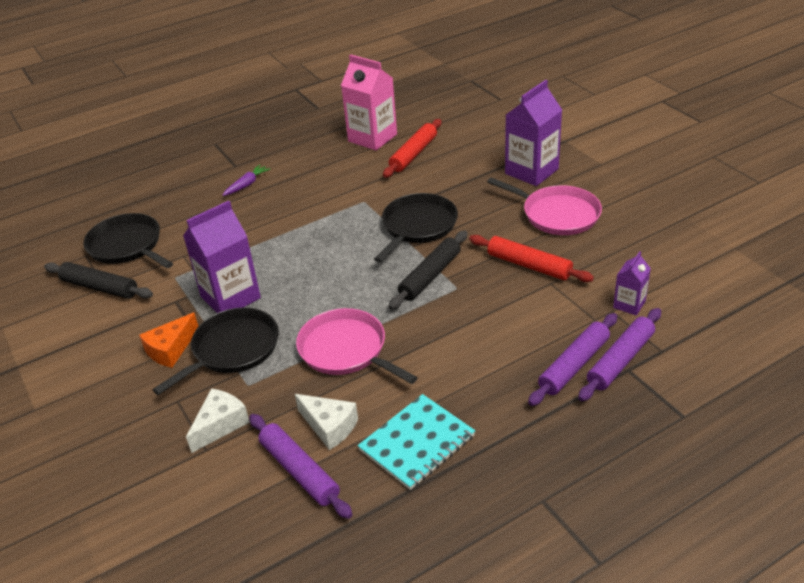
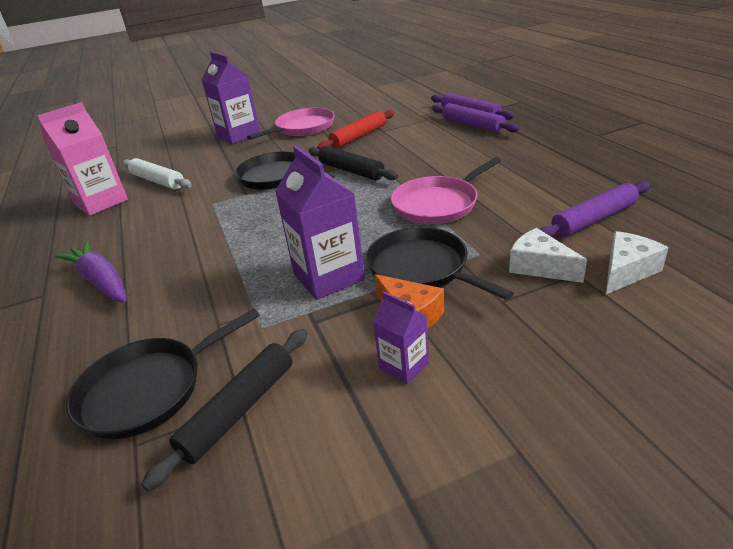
camera: 80 degrees left, 5 degrees down
(247, 185) = (101, 281): purple carrot -> purple carrot, size x1.74
(329, 426) = (537, 208): white cheese -> white cheese (626, 271)
(413, 154) = (157, 181): red rolling pin -> white rolling pin
(417, 443) = (552, 172): turquoise notebook -> none
(629, 304) = (416, 110): purple carton -> purple carton (404, 365)

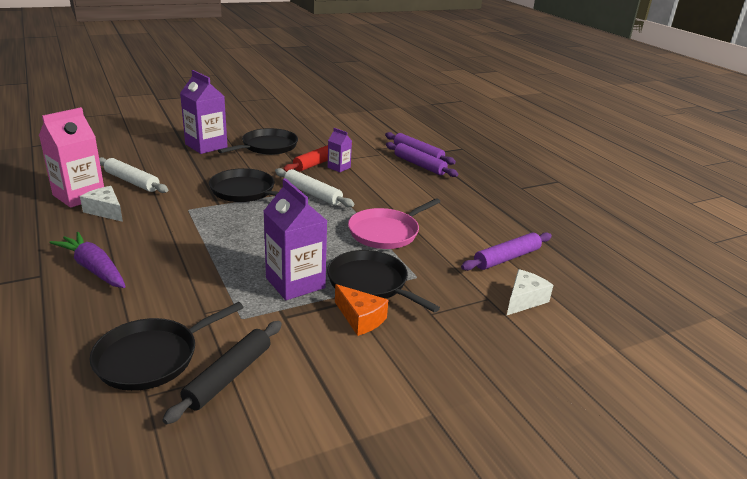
camera: 10 degrees left, 5 degrees down
(303, 128) = (267, 146): pink pan -> black pan
(351, 171) = (313, 194): black rolling pin -> white rolling pin
(404, 365) = (354, 354): purple carton -> purple carton (339, 167)
(539, 267) = (461, 291): white cheese -> white cheese (105, 211)

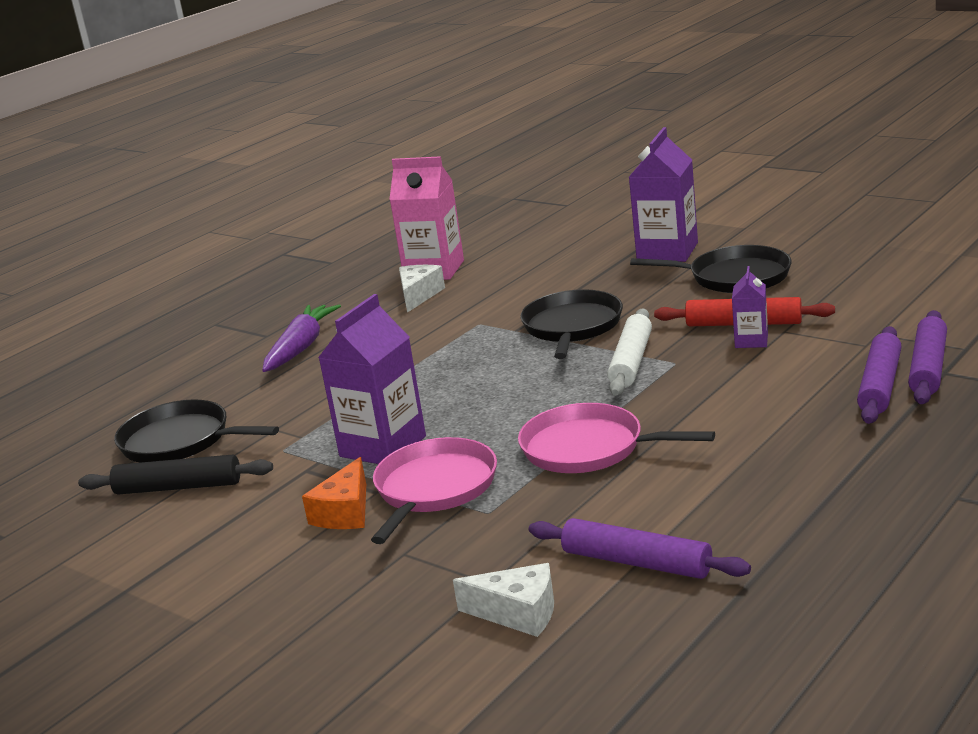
camera: 70 degrees right, 5 degrees down
(132, 181) = (503, 271): white rolling pin -> none
(370, 283) = (434, 489): black pan -> pink pan

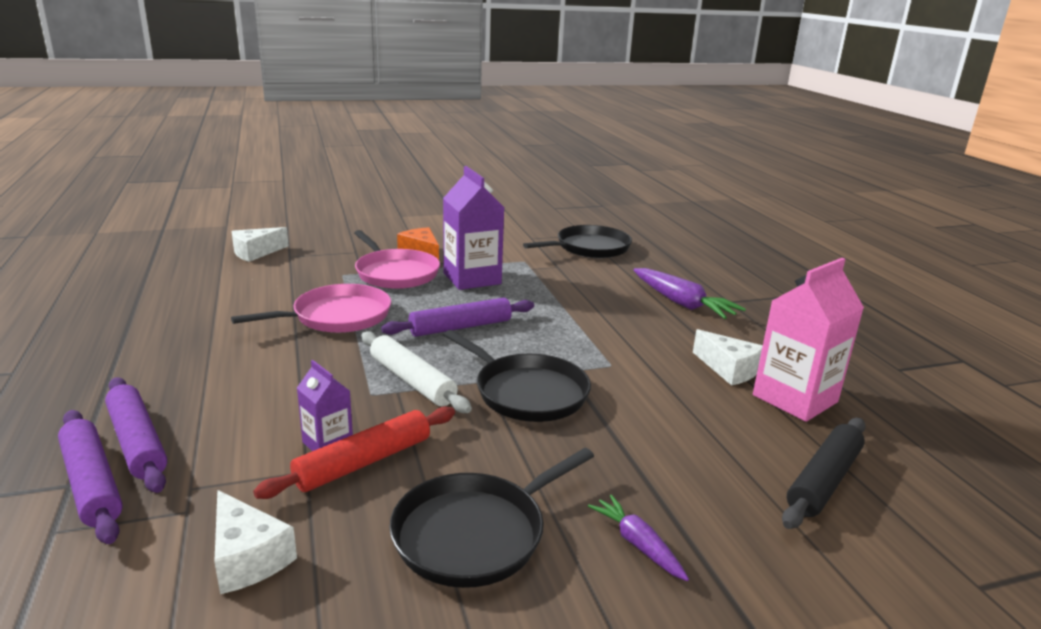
camera: 120 degrees right, 0 degrees up
(178, 487) = (531, 237): black rolling pin -> black rolling pin (823, 480)
(636, 562) = (219, 281): purple rolling pin -> purple rolling pin (460, 327)
(667, 252) = (637, 544): purple carton -> purple carrot
(861, 303) = (248, 557): none -> white cheese

